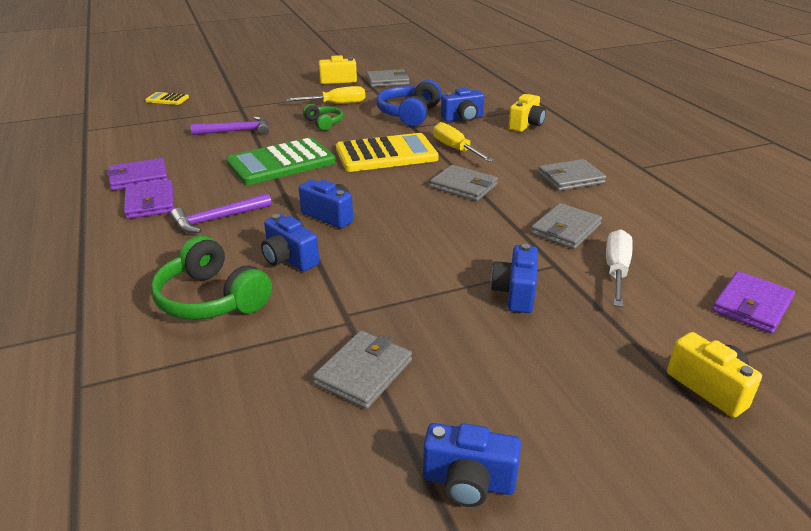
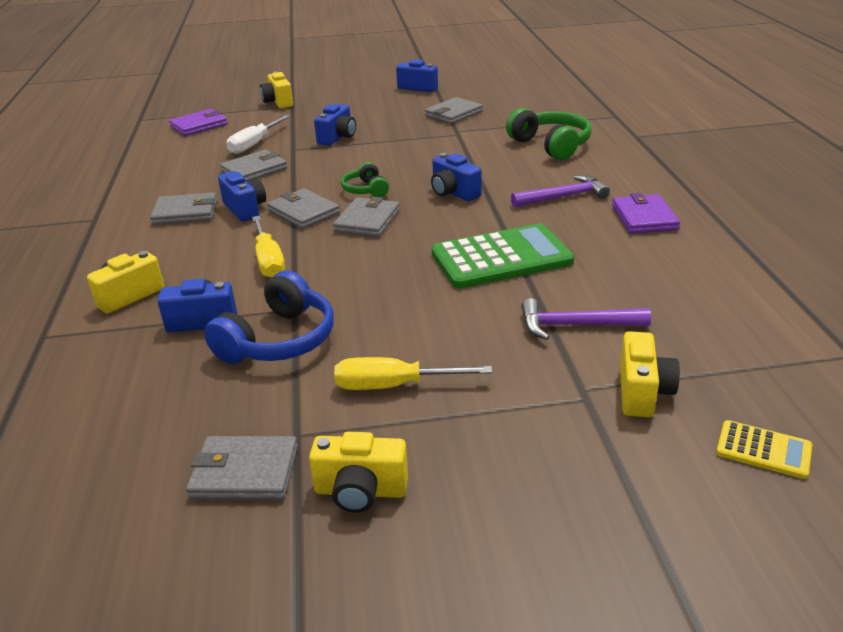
camera: 165 degrees left, 0 degrees up
(138, 177) = (680, 250): purple wallet -> none
(211, 110) = (642, 392): none -> yellow camera
(289, 259) = (494, 164): blue camera -> blue camera (245, 209)
(324, 123) = (430, 331): green headphones -> green headphones (366, 190)
(386, 154) = (362, 260): yellow calculator -> none
(400, 182) = (367, 221): none -> grey wallet

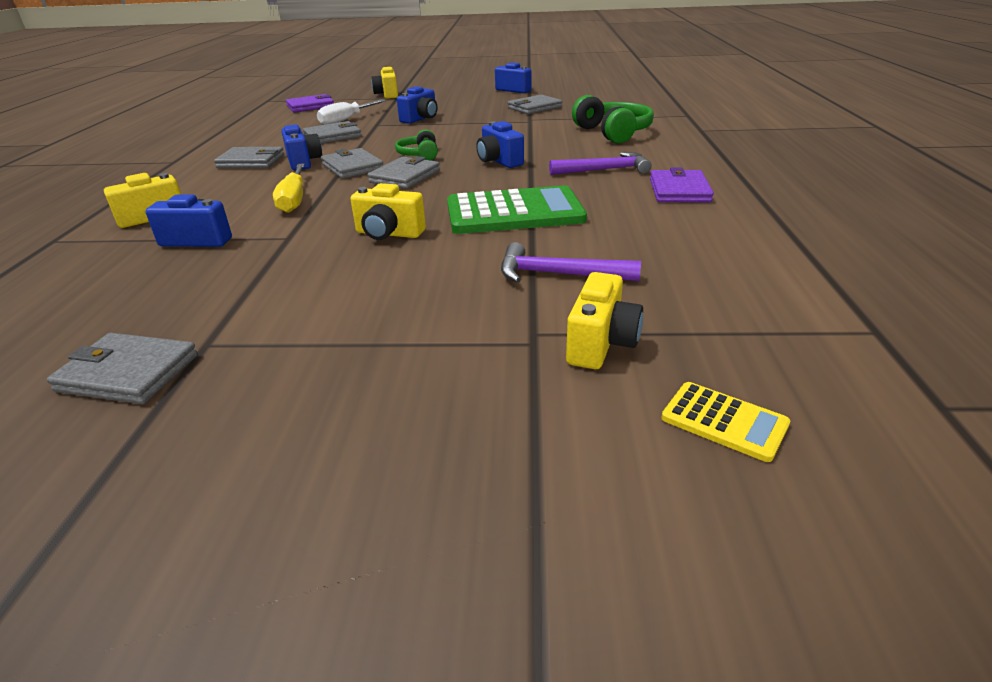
camera: 10 degrees right, 0 degrees up
(278, 340) = (254, 261): blue headphones -> none
(360, 491) = (228, 406): yellow camera -> yellow camera (389, 234)
(394, 386) = (335, 310): yellow screwdriver -> none

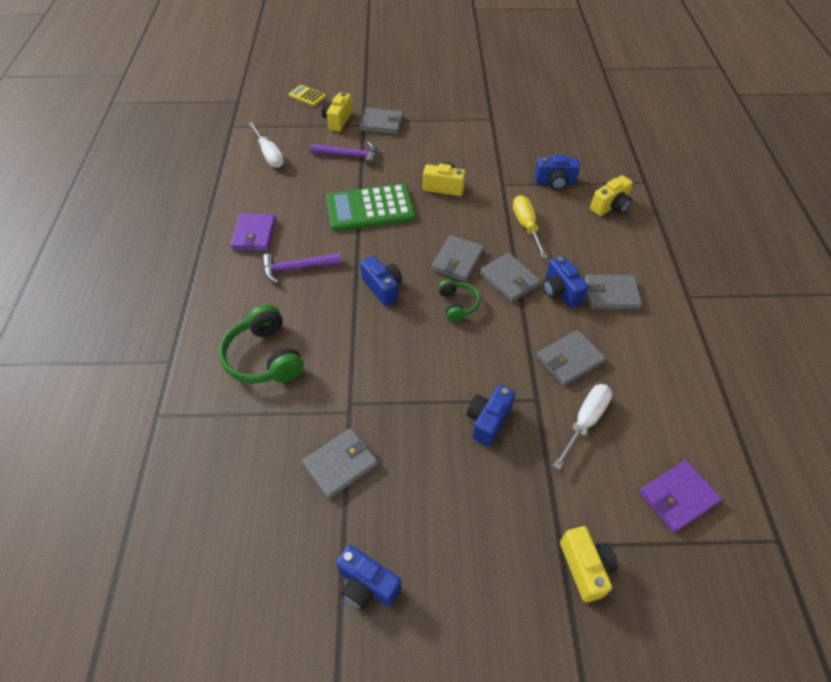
camera: 175 degrees right, 20 degrees up
(128, 373) = (510, 107): grey wallet -> grey wallet (382, 123)
(730, 276) = (269, 154): none -> white screwdriver

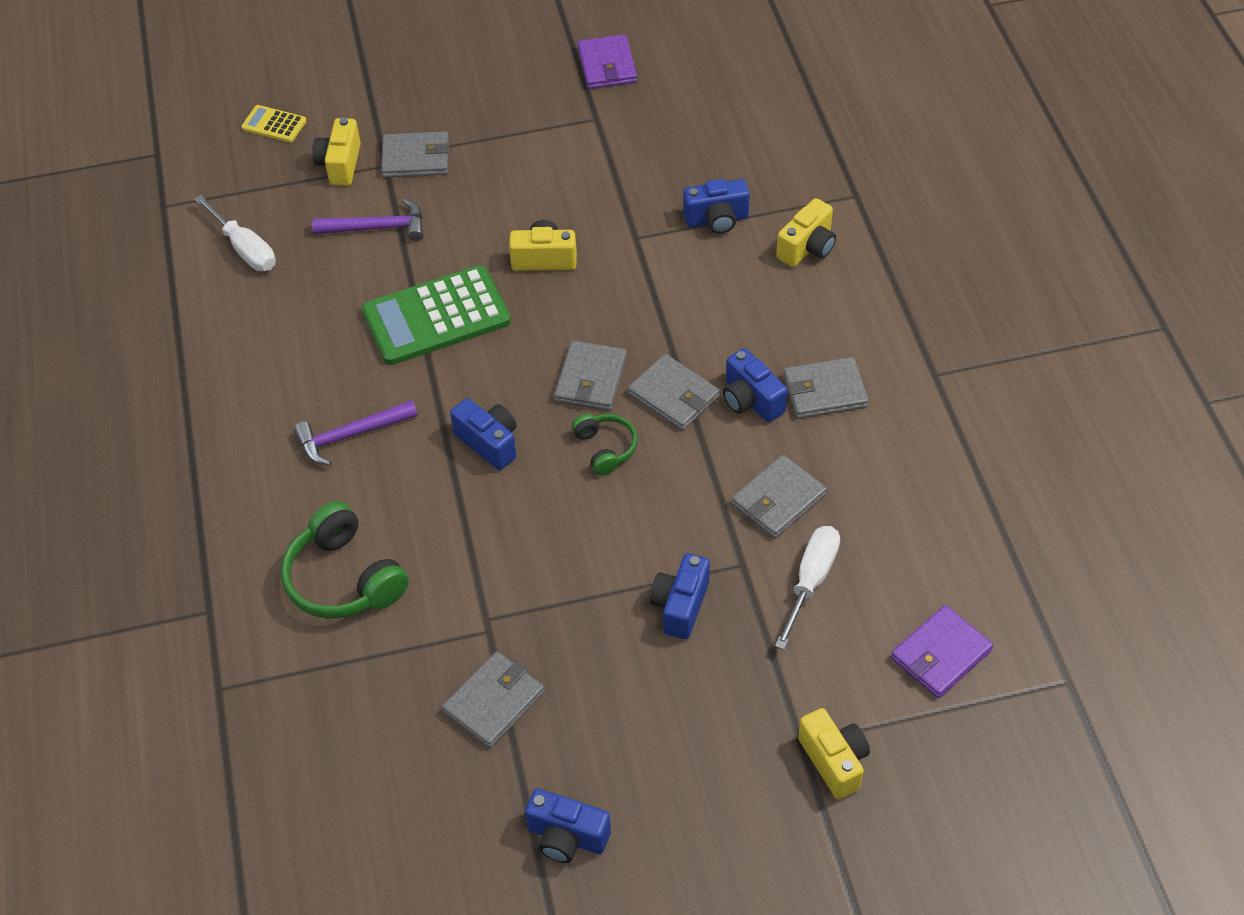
camera: 10 degrees left, 0 degrees up
(254, 234) = (266, 393): purple wallet -> purple wallet (607, 65)
(526, 226) = (685, 304): yellow screwdriver -> none

